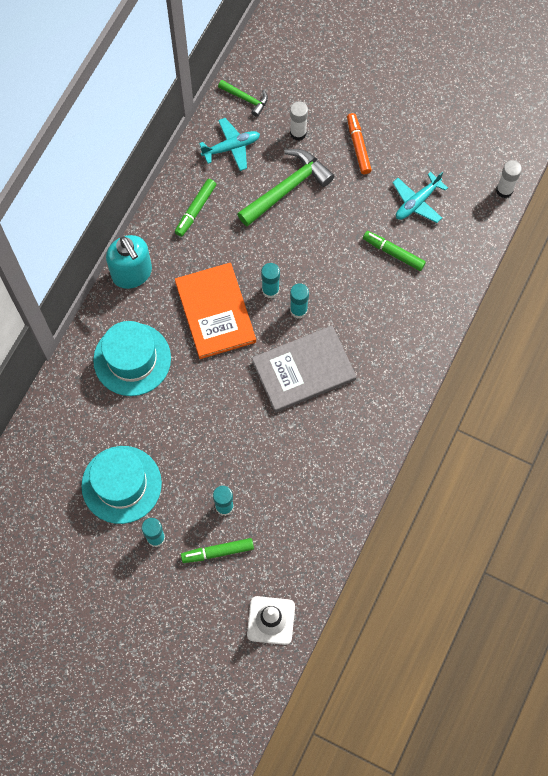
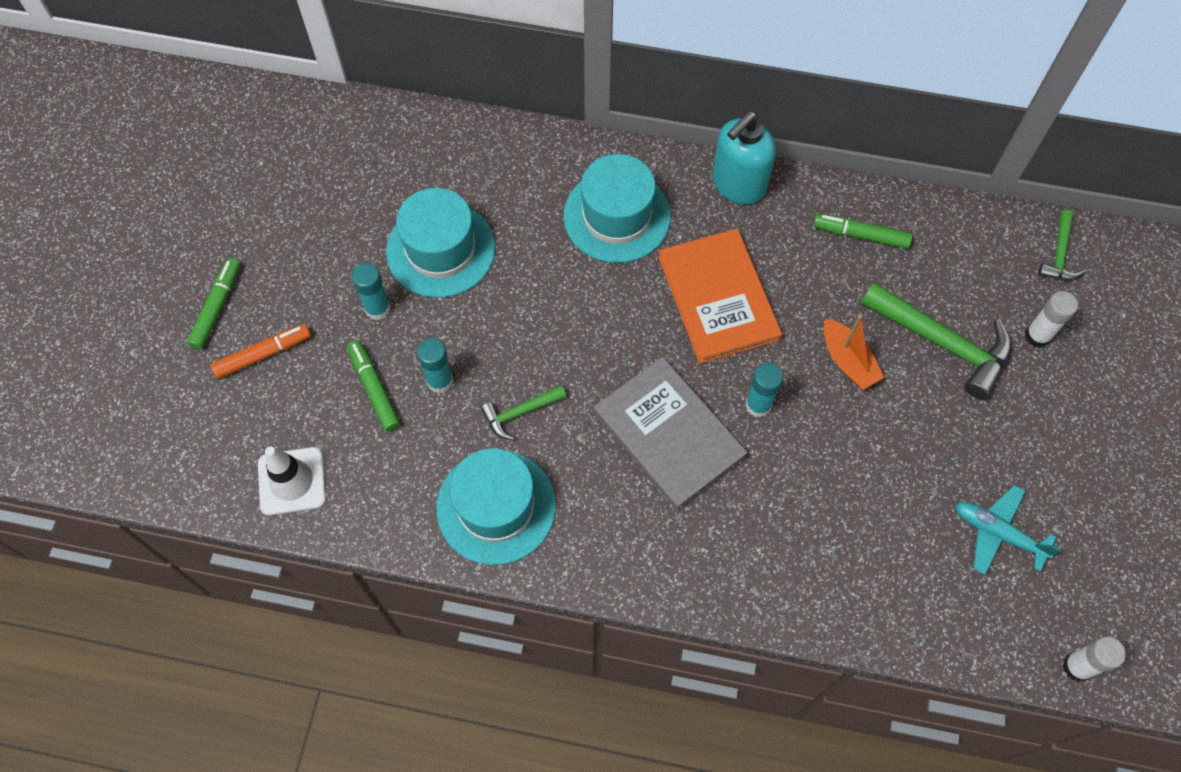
camera: 75 degrees right, 5 degrees down
(215, 312) = (718, 298): orange book -> orange book turned 75 degrees counterclockwise
(231, 147) = (975, 255): turquoise plane -> none
(262, 459) = (520, 413): none -> green hammer
(270, 290) = (776, 360): turquoise glue stick -> none
(283, 247) = (847, 361): none -> orange boat
(324, 490) = (496, 507): none -> turquoise hat
(358, 146) = (1053, 424): orange marker -> orange marker (263, 354)
(393, 253) = (899, 517): green marker -> green marker (217, 307)

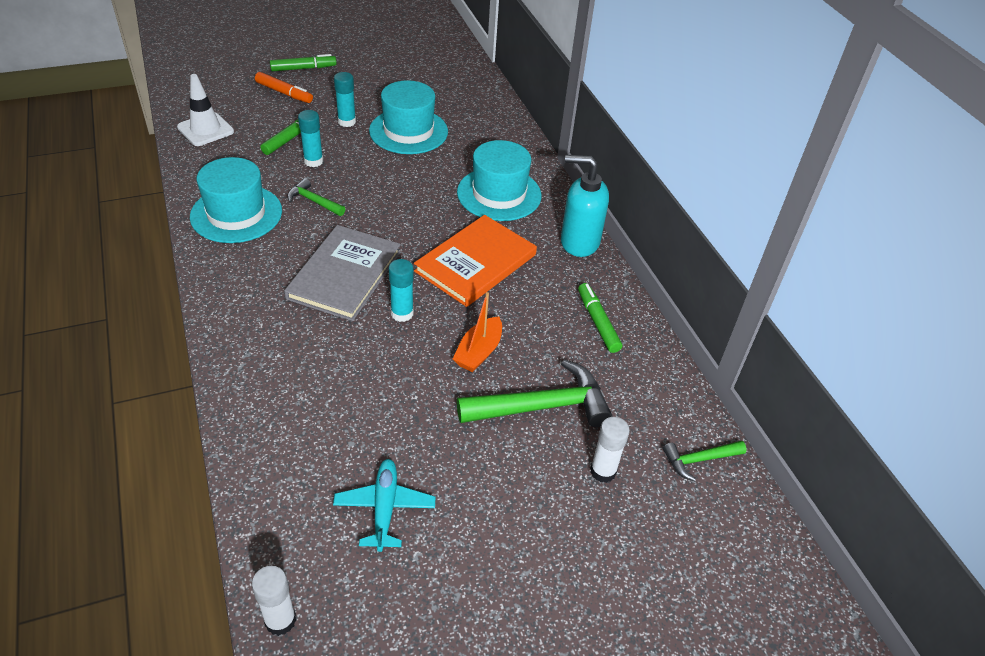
camera: 55 degrees right, 20 degrees down
(943, 343) = (542, 406): green hammer -> green hammer turned 105 degrees counterclockwise

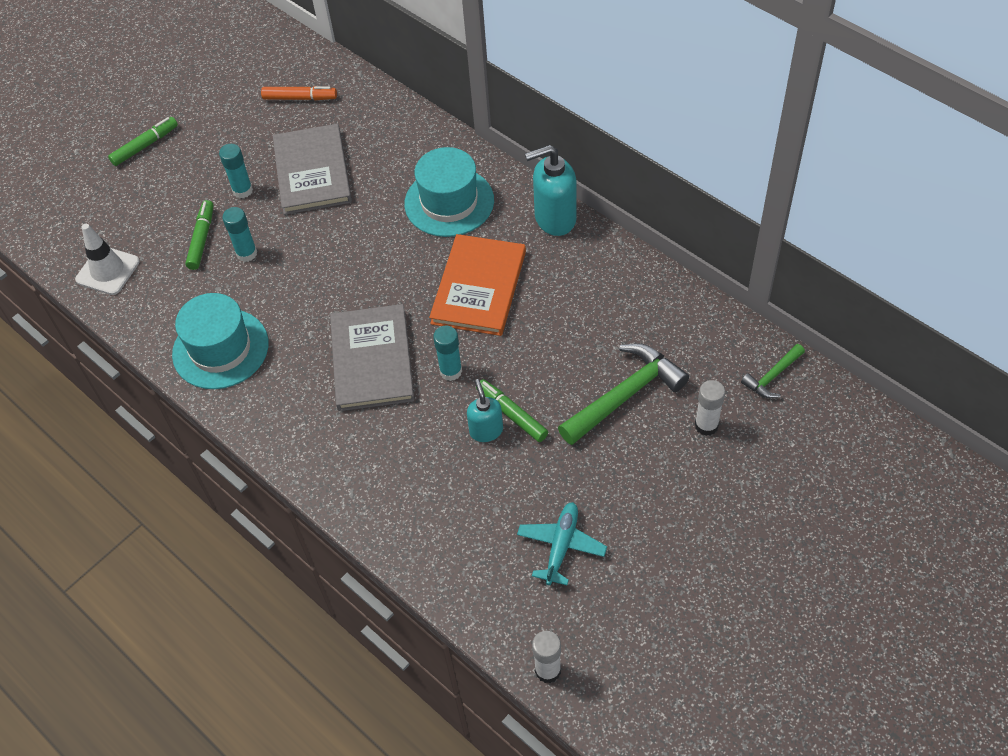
camera: 20 degrees left, 10 degrees up
(284, 93) = (150, 186): orange marker -> orange marker (300, 98)
(313, 201) = (283, 298): green hammer -> none
(384, 508) = (561, 546): turquoise plane -> turquoise plane turned 45 degrees clockwise
(394, 374) = (486, 430): none -> turquoise soap dispenser
(408, 131) = (312, 172): turquoise hat -> grey book
(479, 352) = (541, 373): orange boat -> none
(597, 322) = (620, 292): green marker -> green marker (511, 414)

